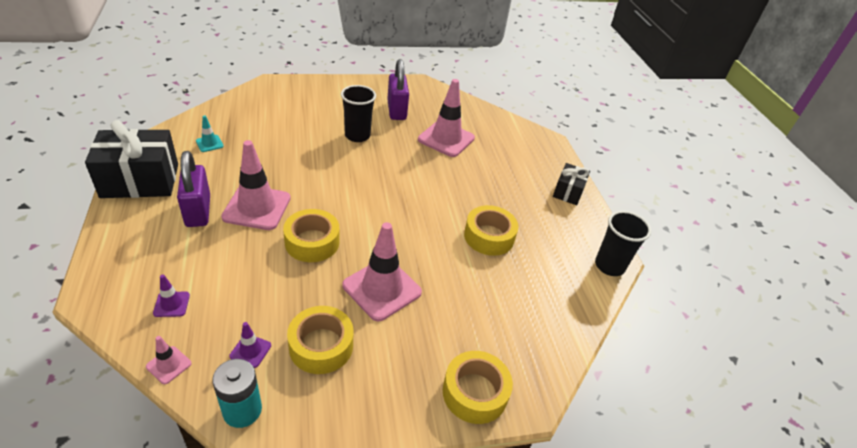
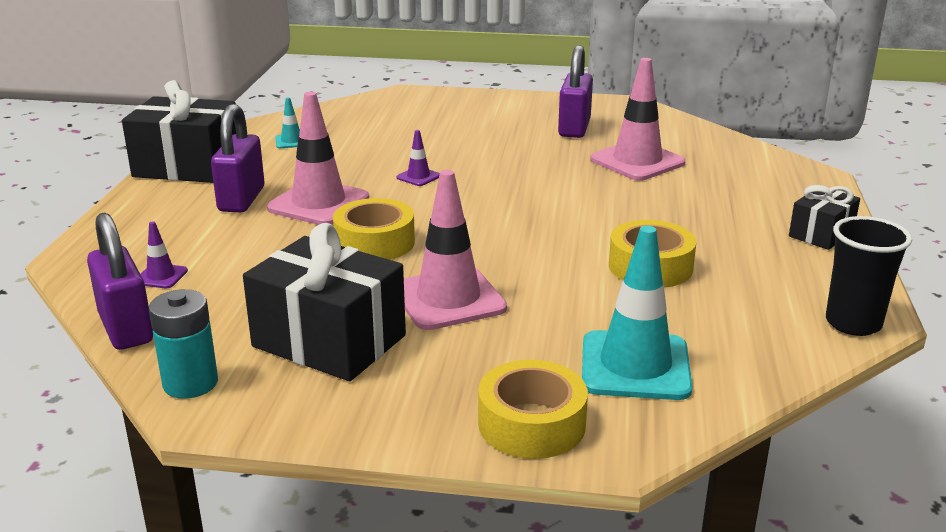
camera: 25 degrees right, 15 degrees down
(168, 365) = (126, 328): pink traffic cone -> purple padlock
(250, 351) = (233, 331): purple traffic cone -> purple traffic cone (418, 177)
(321, 346) = (329, 341): yellow tape -> black gift
(357, 136) = (499, 148): black cup -> none
(512, 327) = (635, 366): none -> turquoise traffic cone

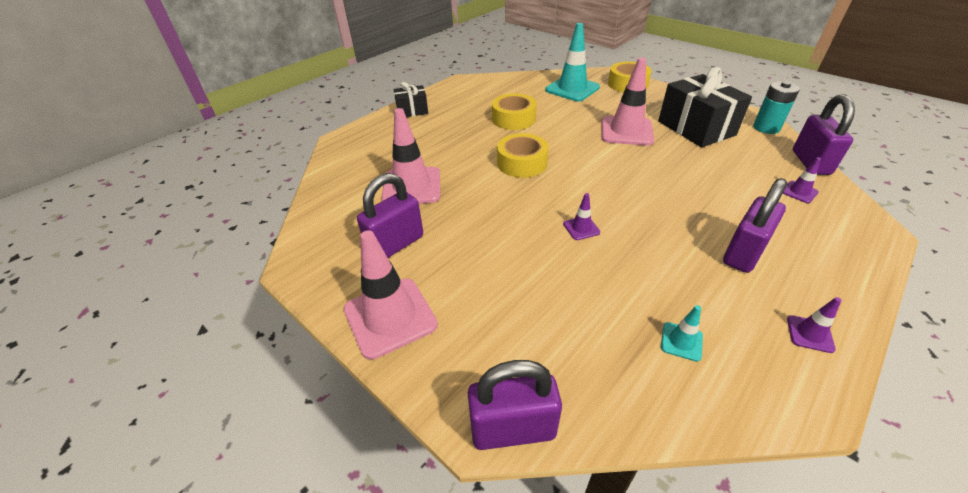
camera: 145 degrees left, 15 degrees up
(187, 167) = (810, 334): black gift -> purple traffic cone
(319, 203) = (676, 225): pink traffic cone -> pink traffic cone (390, 317)
(374, 243) = (648, 175): yellow tape -> yellow tape (522, 163)
(383, 95) = (513, 429): none -> purple padlock
(853, 323) = (473, 80): black cup -> none

